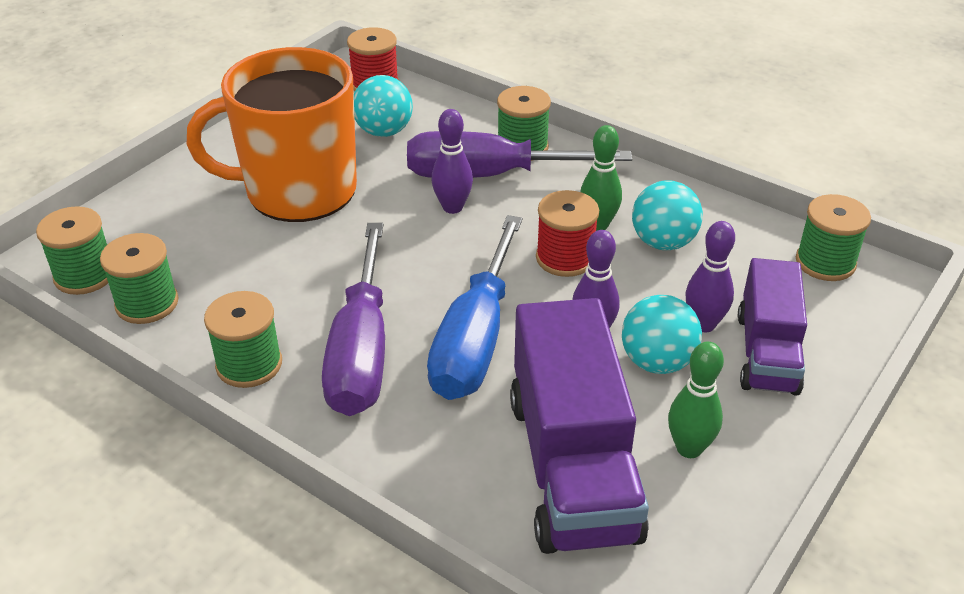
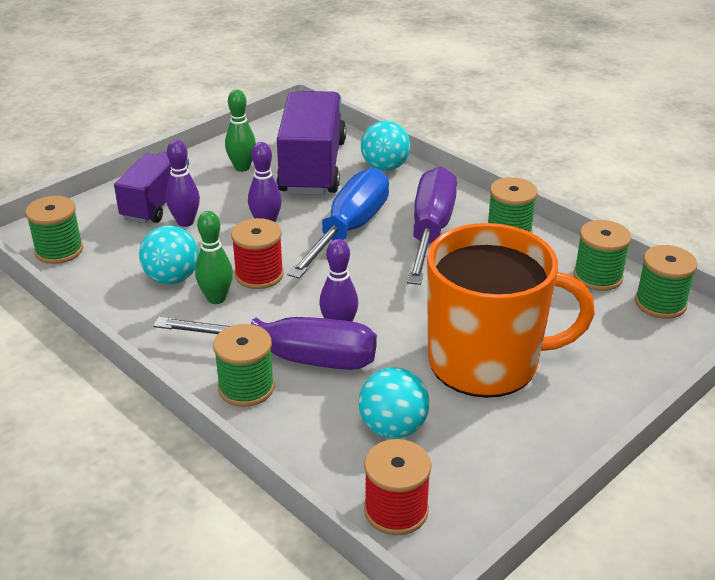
camera: 170 degrees left, 5 degrees down
(657, 362) = (232, 206): turquoise ball -> turquoise ball (385, 167)

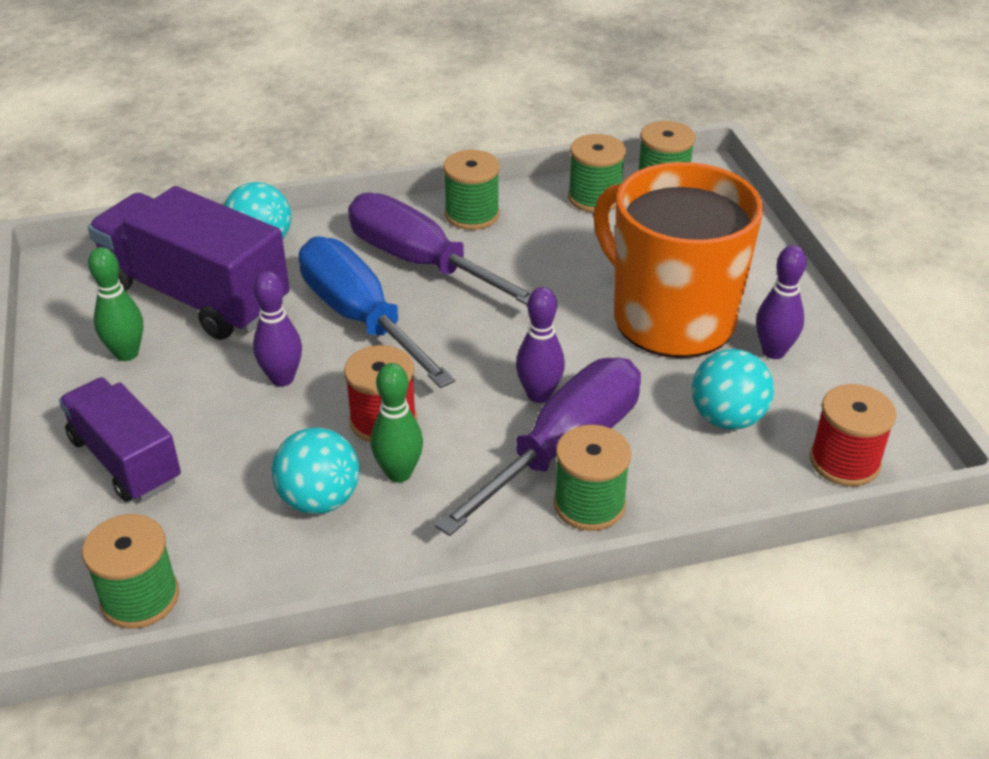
camera: 60 degrees left, 5 degrees up
(185, 222) = (201, 447): purple bowling pin -> purple bowling pin (773, 351)
(486, 362) = (670, 318): orange mug -> orange mug turned 75 degrees counterclockwise

